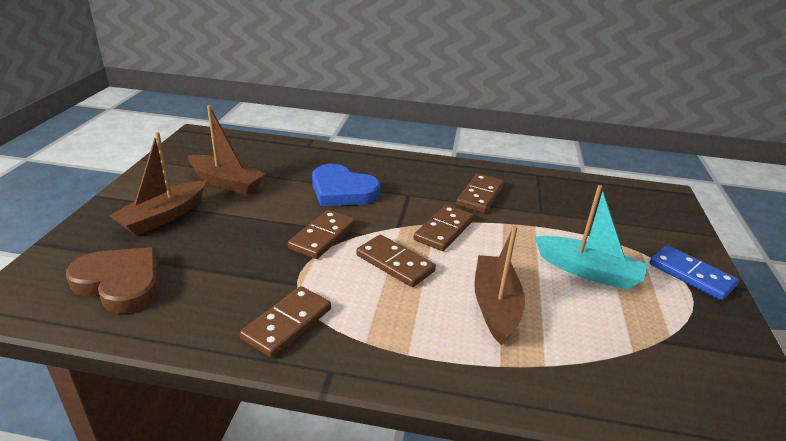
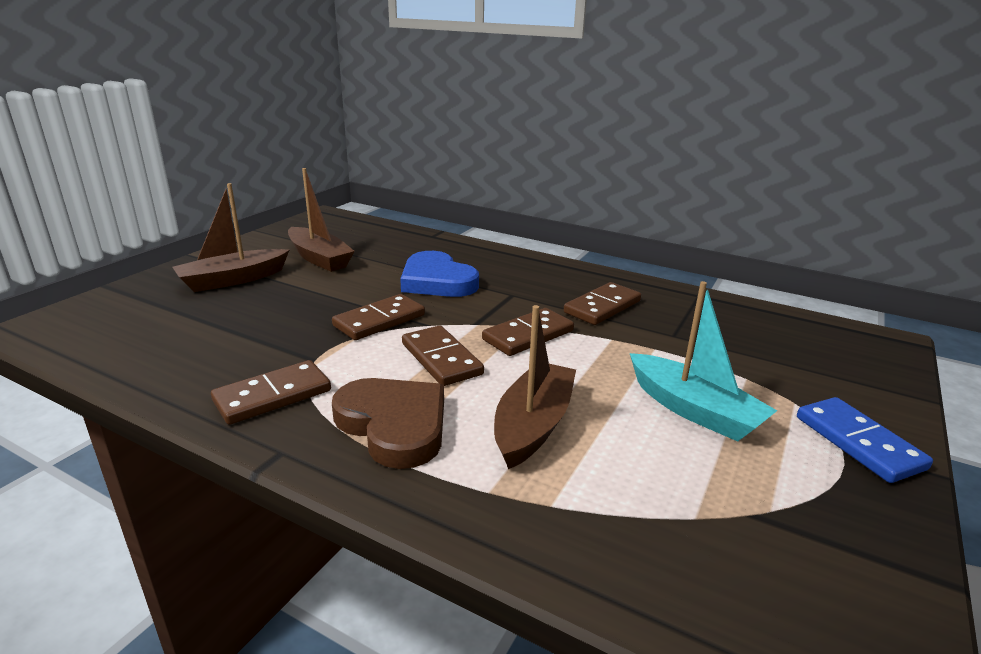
camera: 20 degrees right, 5 degrees down
(120, 283) = (144, 330): brown heart -> brown heart (394, 425)

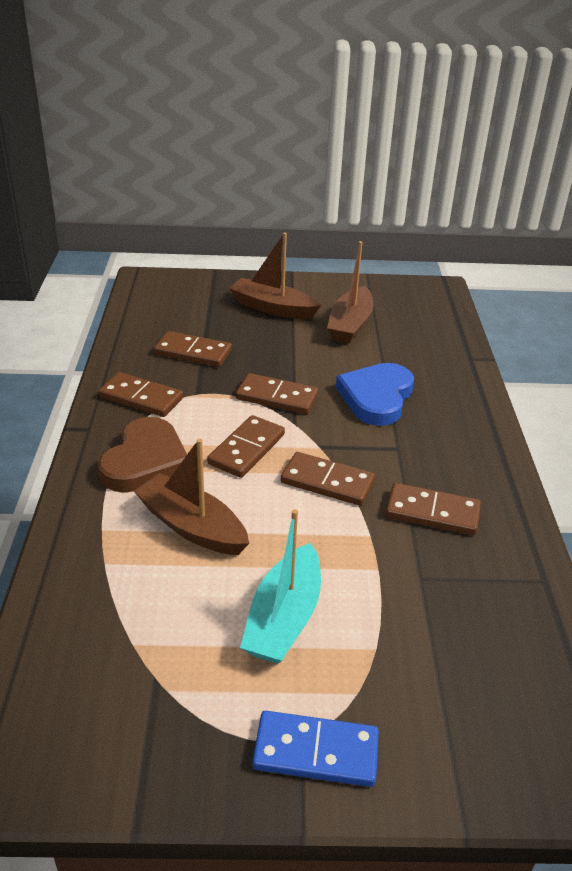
camera: 60 degrees right, 10 degrees up
(237, 340) = (193, 352): none -> brown domino
(533, 425) = (192, 526): brown boat -> brown boat turned 135 degrees counterclockwise
(858, 442) = (316, 752): blue domino -> blue domino turned 60 degrees clockwise

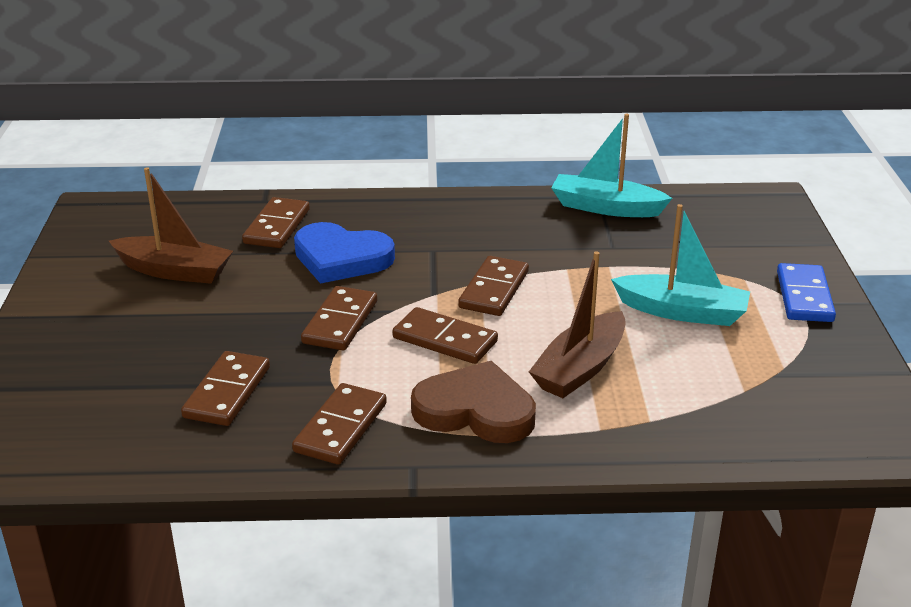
camera: 90 degrees left, 5 degrees down
(272, 308) = (114, 330): brown boat -> none
(432, 513) = (528, 237): brown domino -> brown domino (277, 226)
(515, 583) = (605, 207): none -> turquoise boat

